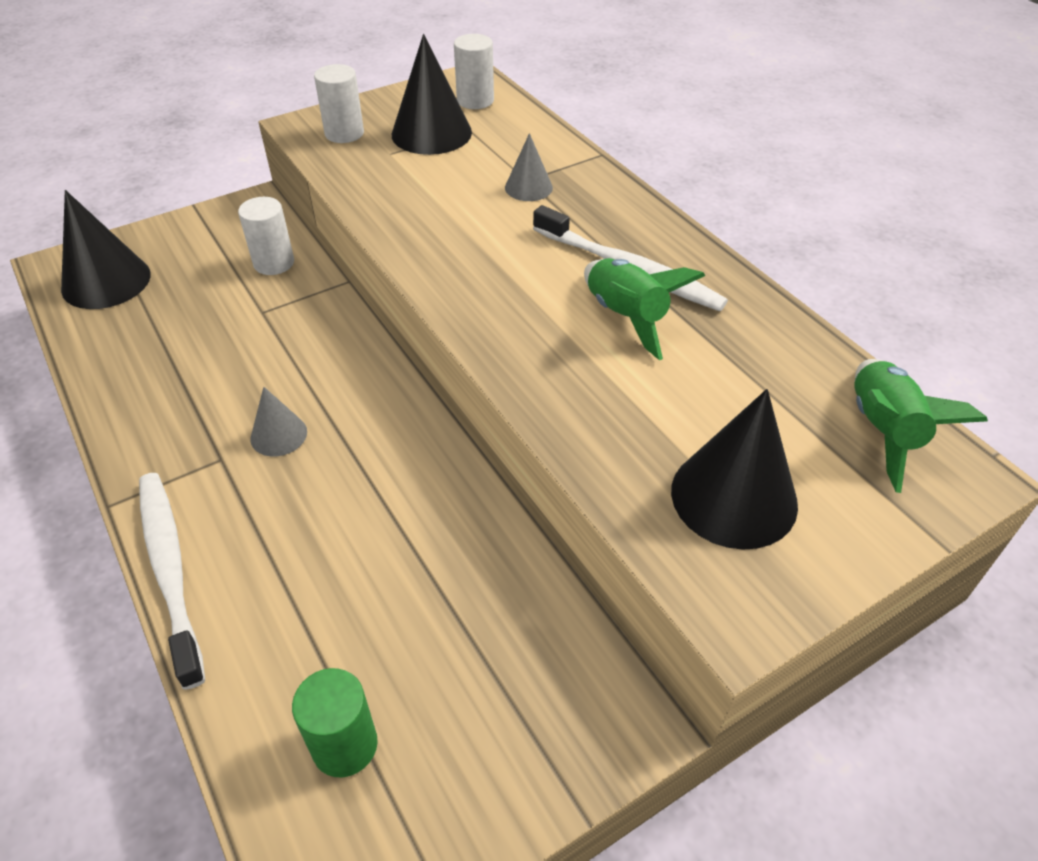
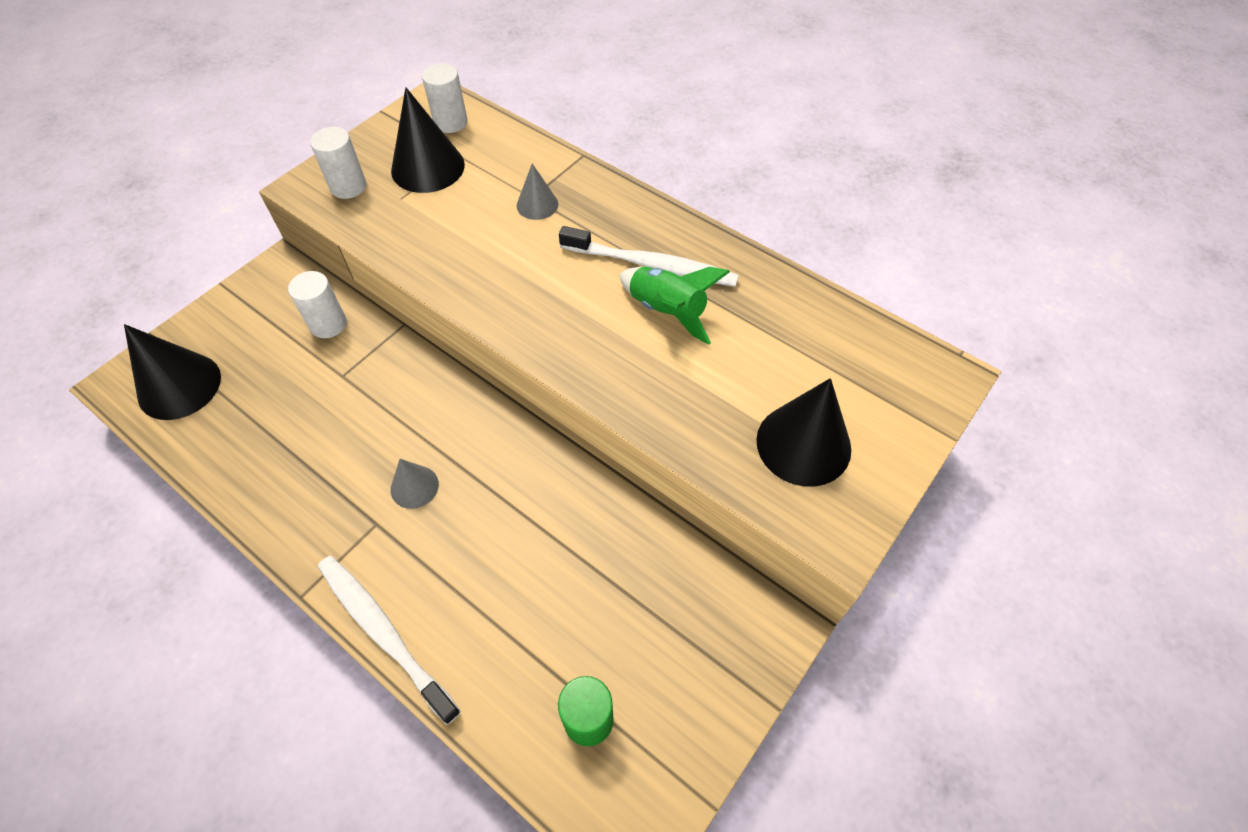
camera: 20 degrees left, 10 degrees up
(882, 431) = (884, 357): green rocket -> none

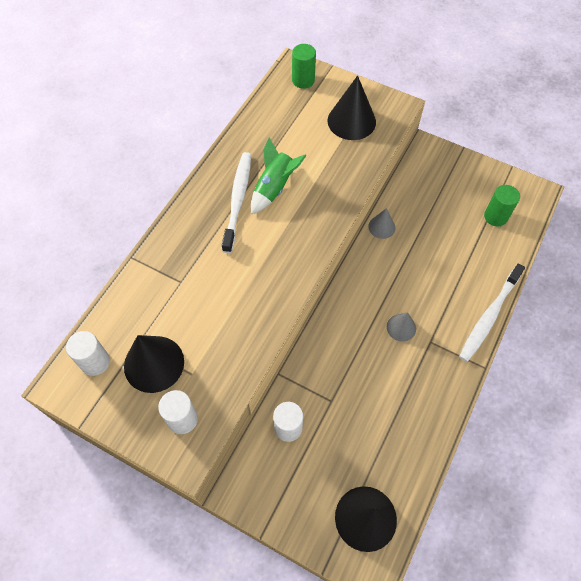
camera: 100 degrees left, 5 degrees up
(537, 205) = (189, 276): grey cone -> grey cone (381, 227)
(910, 384) = (303, 80): none -> green cylinder

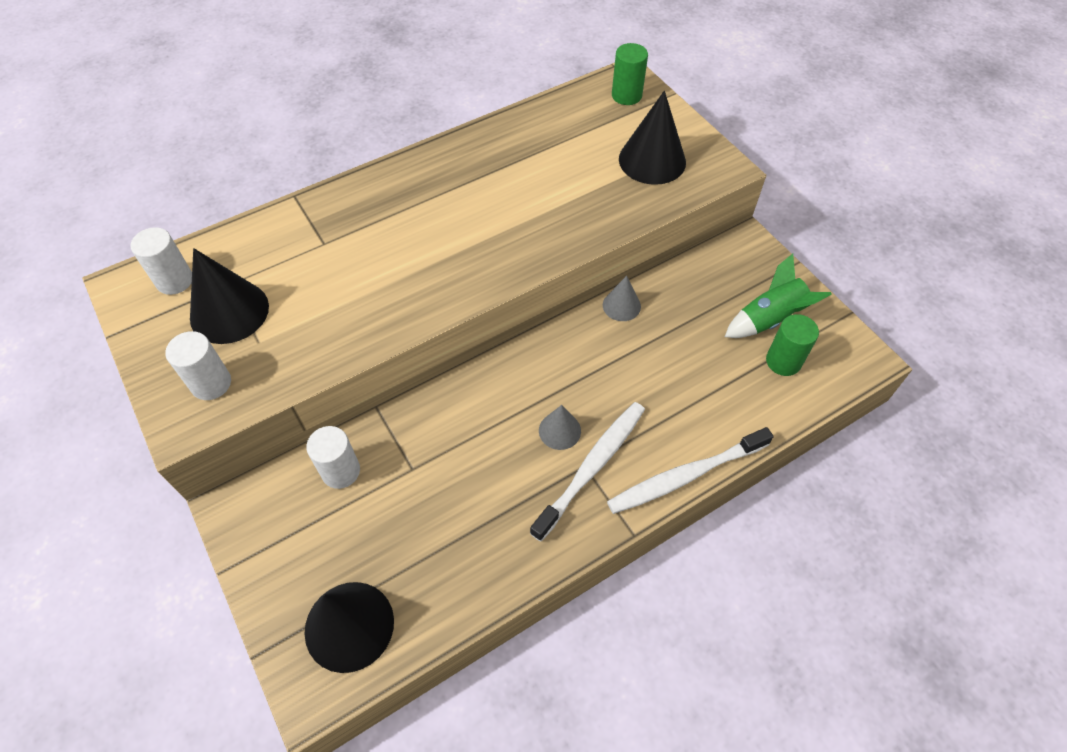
camera: 30 degrees right, 5 degrees down
(238, 200) = (452, 188): white toothbrush -> white toothbrush (592, 467)
(274, 188) = (503, 193): green rocket -> green rocket (769, 319)

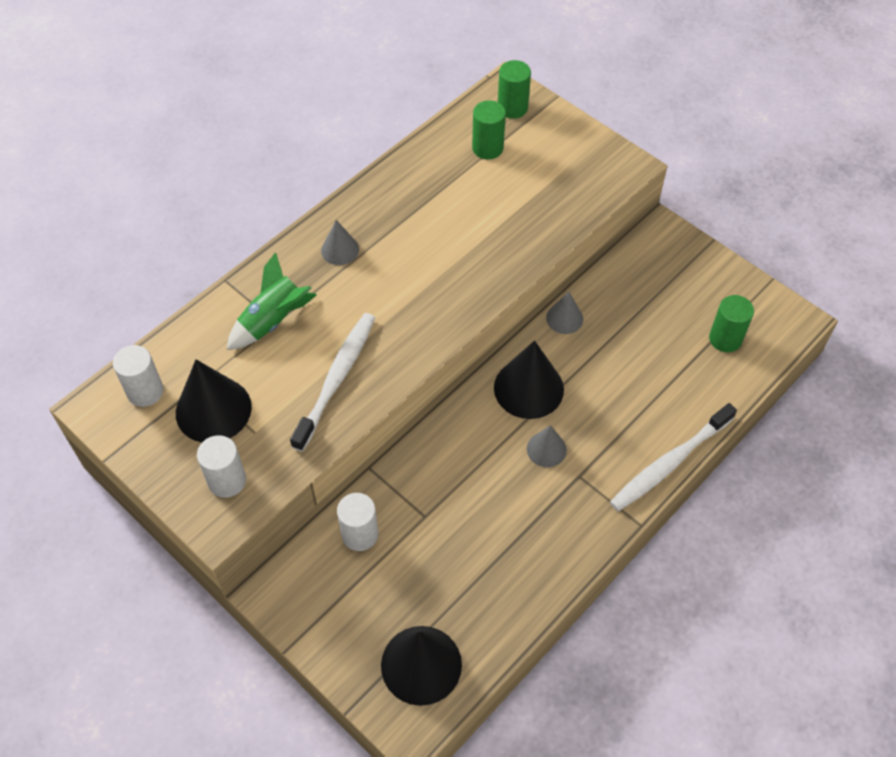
camera: 15 degrees left, 0 degrees up
(412, 190) = (340, 250): none -> grey cone
(589, 126) = (487, 148): none -> green cylinder
(592, 467) = (586, 475): white toothbrush -> white toothbrush (337, 378)
(652, 160) = (558, 172): black cone -> black cone (528, 388)
(769, 319) = (702, 301): green rocket -> green rocket (273, 321)

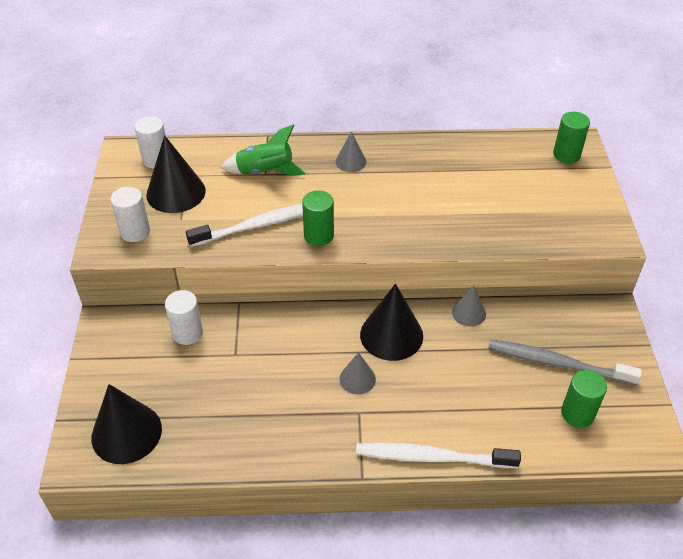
camera: 45 degrees right, 10 degrees down
(487, 148) = (518, 166): green cylinder -> green cylinder (318, 235)
(671, 308) = (557, 363): none -> grey toothbrush

